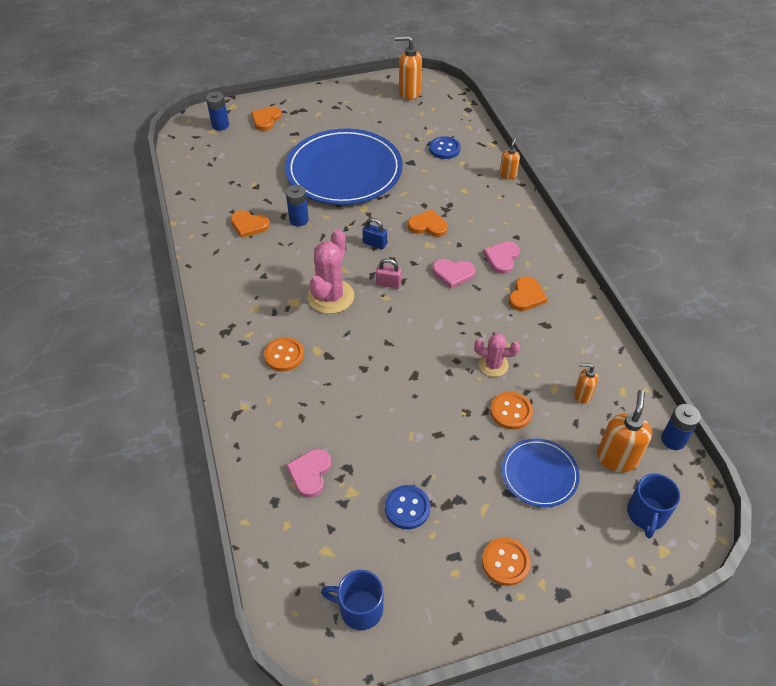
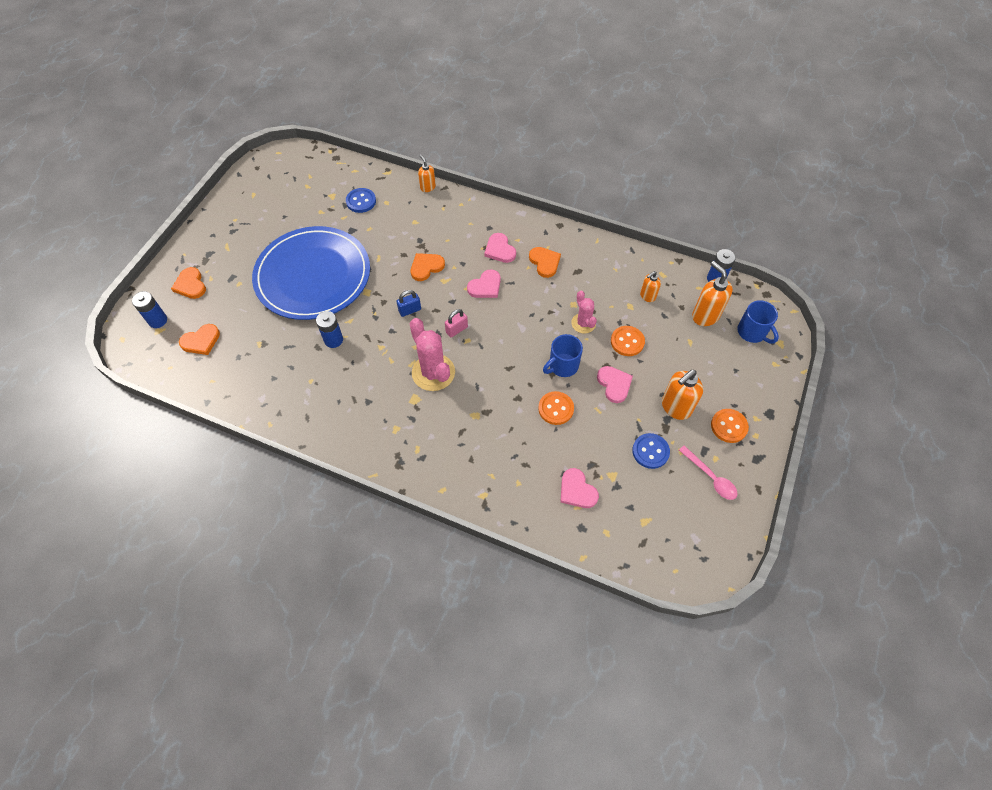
camera: 50 degrees left, 10 degrees up
(249, 225) = (302, 376): orange heart -> orange heart (201, 341)
(284, 355) = (460, 439): orange button -> orange button (556, 409)
(359, 609) = (700, 529): blue mug -> blue mug (562, 366)
(409, 93) = (275, 176): orange soap dispenser -> orange soap dispenser (675, 407)
(428, 581) = (710, 477): none -> pink spoon
(452, 431) = (614, 384): none -> pink heart
(493, 365) = (583, 323): pink cactus -> pink cactus turned 75 degrees counterclockwise
(539, 474) = (684, 362): blue plate -> none

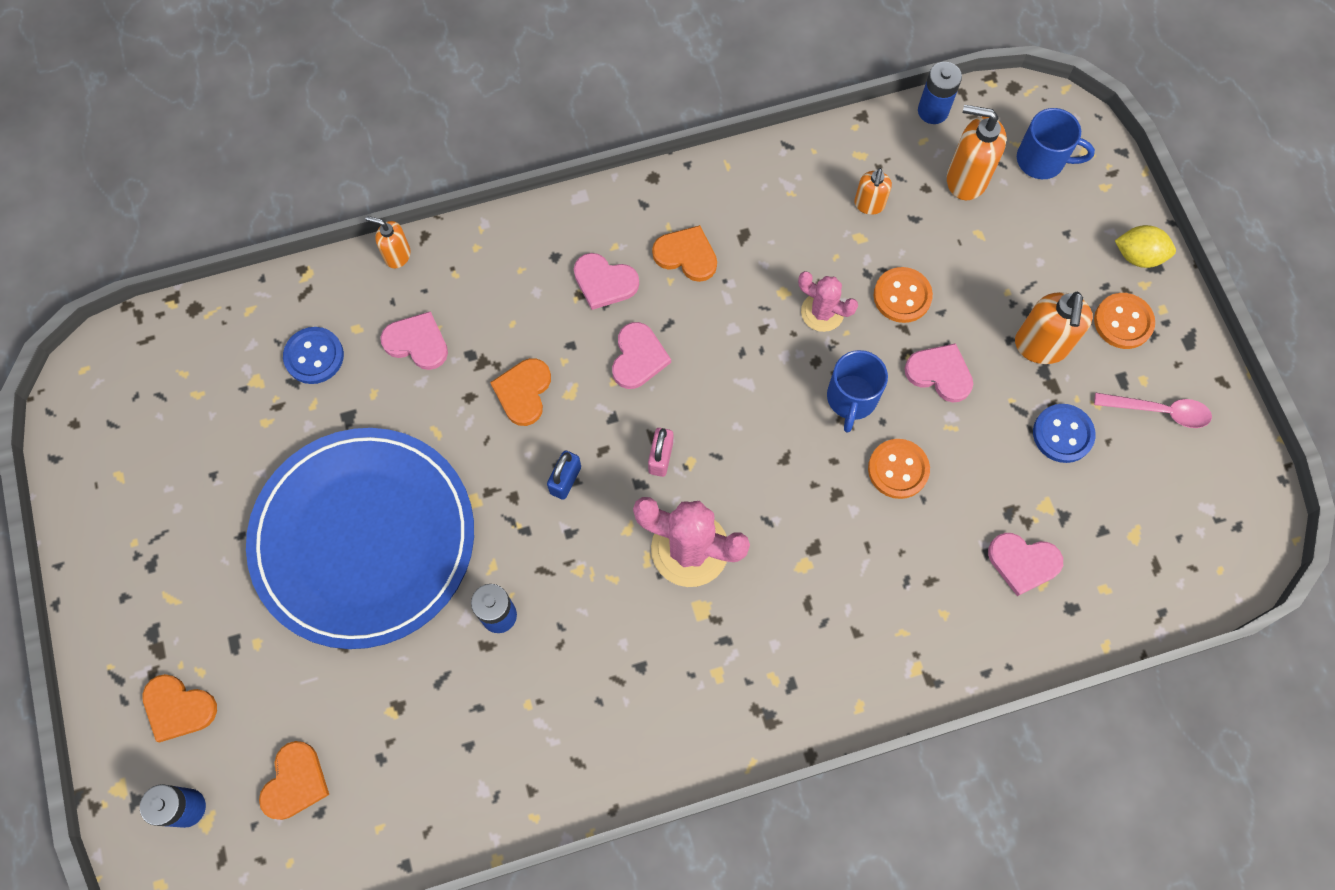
camera: 40 degrees left, 10 degrees up
(404, 222) = (417, 342): none -> pink heart
(764, 404) = (1138, 256): none -> yellow lemon

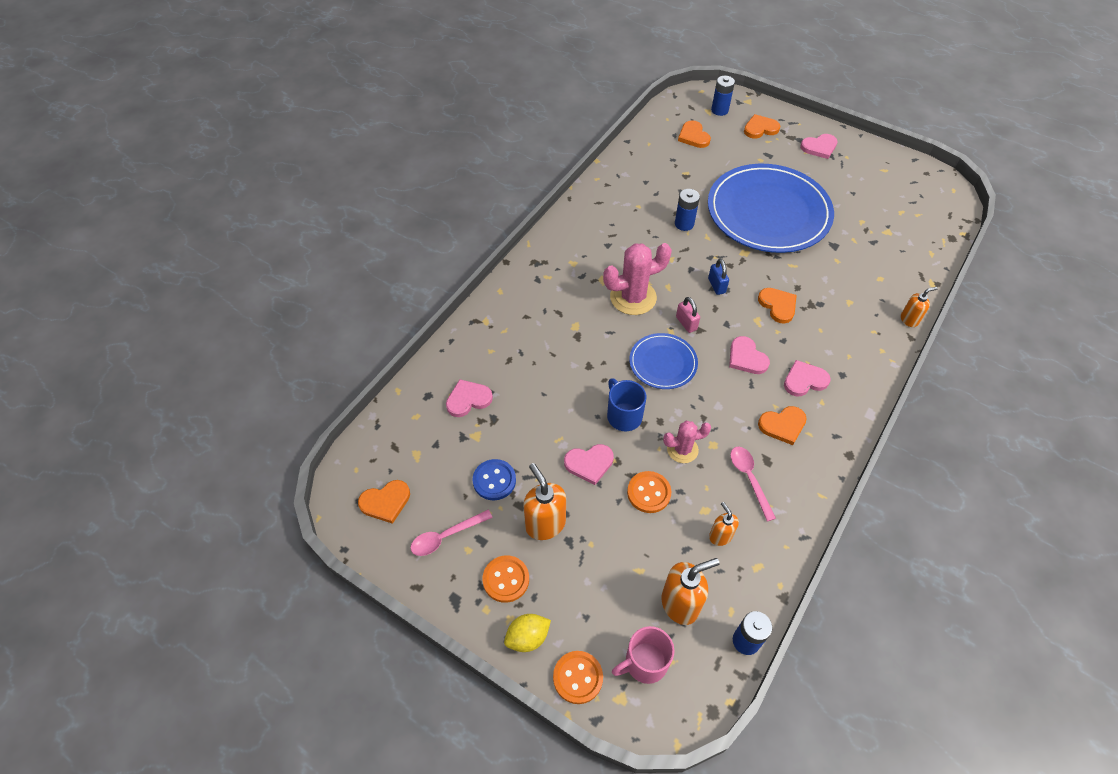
camera: 140 degrees right, 15 degrees down
(314, 356) = (880, 256): blue button -> none
(417, 342) = (848, 291): pink heart -> pink heart (819, 147)
(743, 427) = (663, 363): none -> blue plate
(782, 232) = (749, 479): none -> pink spoon
(898, 469) = (568, 398): orange button -> orange button (578, 677)
(1042, 160) = (644, 663): blue mug -> pink mug
(1206, 501) = (385, 502): none -> orange heart

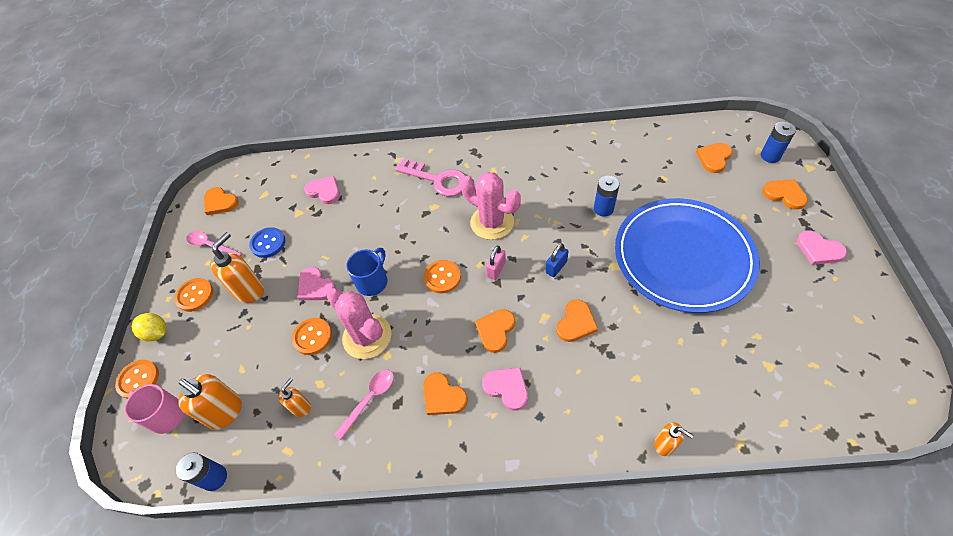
camera: 60 degrees right, 0 degrees up
(545, 306) = (438, 180): none -> pink key
(663, 363) = (442, 277): blue plate -> orange button
(682, 449) = (367, 336): pink cactus -> pink cactus, size x1.69
(746, 358) = (495, 330): pink heart -> orange heart

